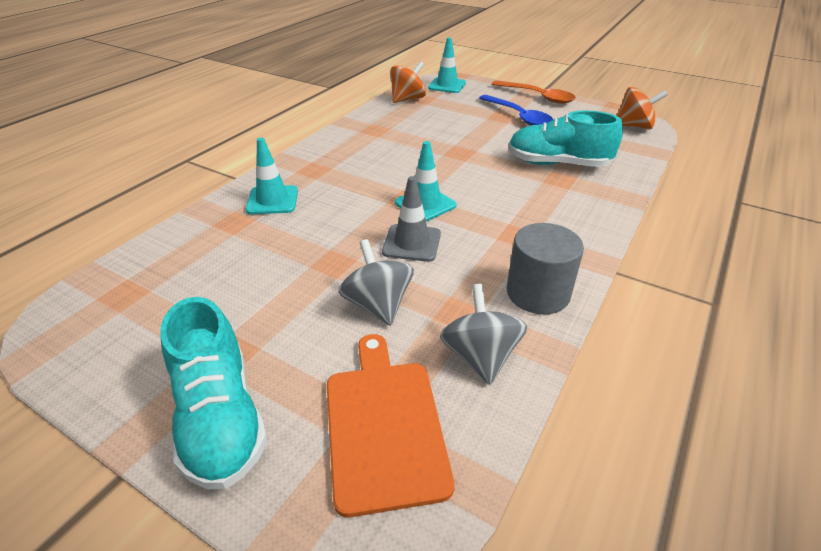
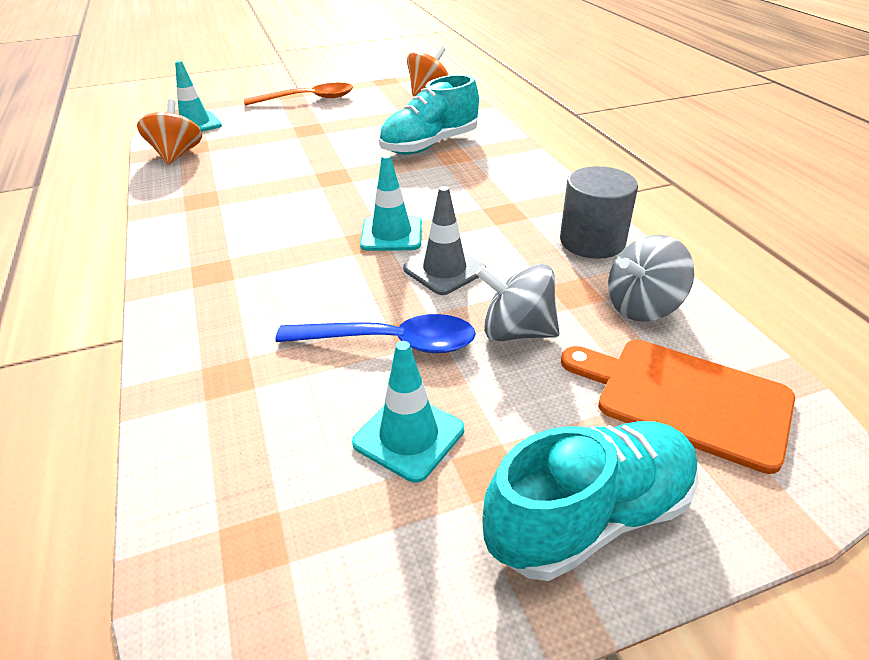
camera: 50 degrees left, 0 degrees up
(220, 418) = (589, 517): turquoise shoe -> turquoise shoe turned 45 degrees counterclockwise
(272, 200) = (228, 327): turquoise traffic cone -> turquoise traffic cone (409, 436)
(480, 356) = (642, 306): grey spinning top -> grey spinning top turned 60 degrees counterclockwise
(518, 117) = (325, 123): blue spoon -> blue spoon (390, 342)

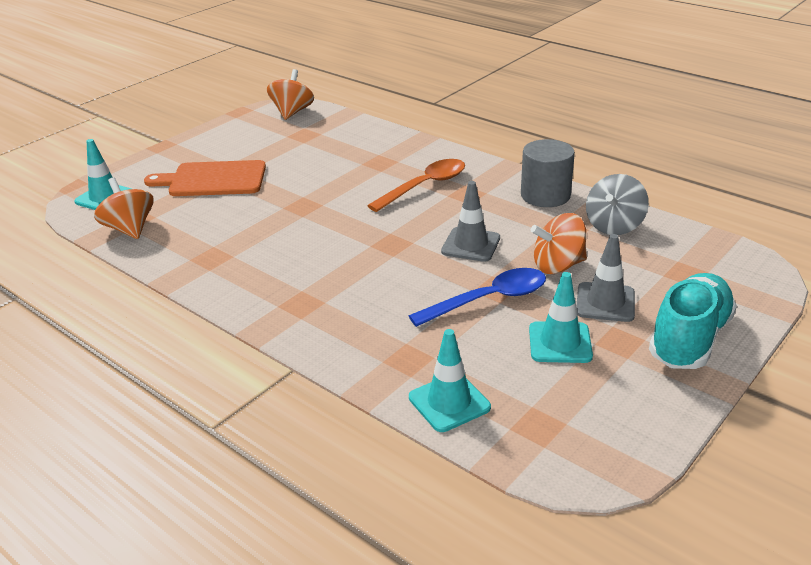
camera: 30 degrees left, 5 degrees down
(308, 99) = (186, 146): orange spoon -> orange spoon (424, 186)
(391, 234) = (404, 233): turquoise traffic cone -> turquoise traffic cone (449, 402)
(429, 145) = (351, 159): turquoise shoe -> none
(517, 332) = (558, 266): grey spinning top -> orange spinning top
(525, 405) = (605, 302): none -> grey traffic cone
(685, 399) = (682, 267): orange cutting board -> orange cutting board (213, 179)

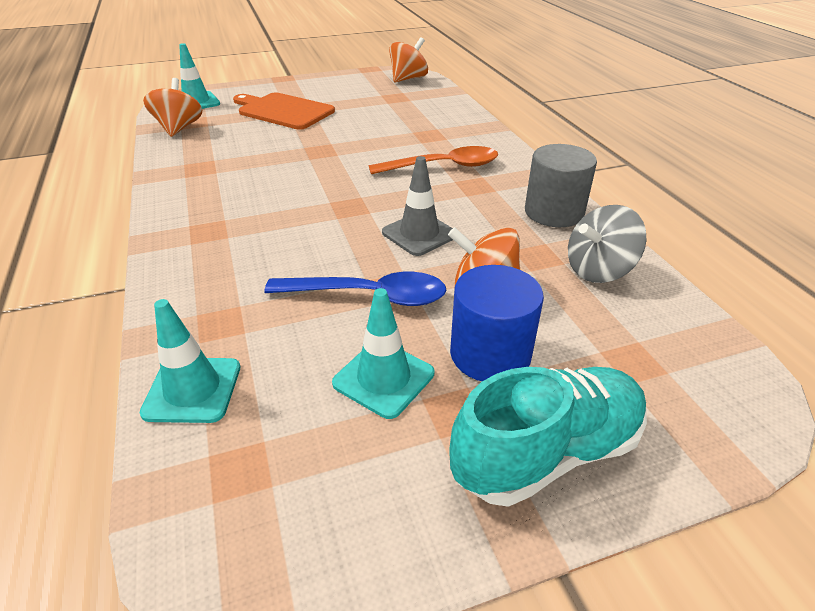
camera: 30 degrees right, 5 degrees up
(605, 302) = (490, 354): grey traffic cone -> blue cylinder

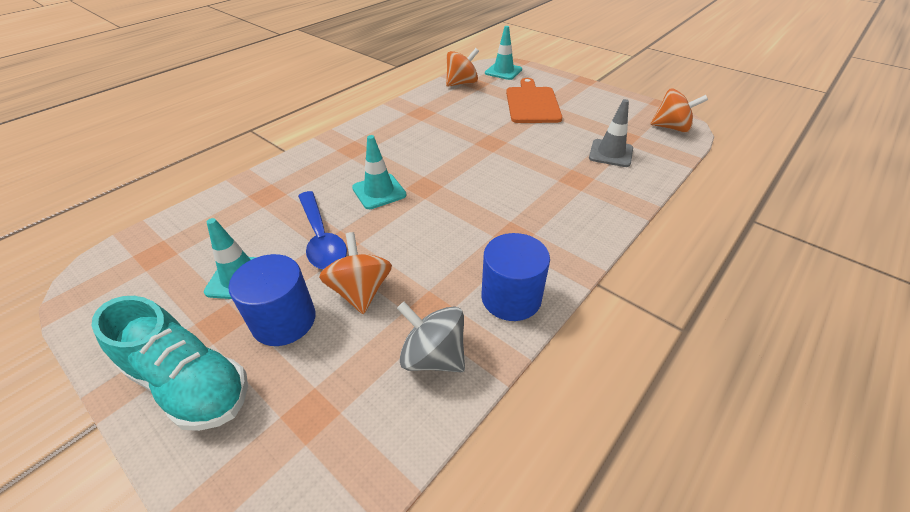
camera: 60 degrees right, 5 degrees up
(192, 390) = (208, 212): turquoise traffic cone -> turquoise traffic cone (379, 191)
(419, 234) = (413, 232): grey traffic cone -> grey traffic cone (610, 153)
(443, 166) = (528, 206): orange spoon -> none
(554, 212) = (511, 297): grey cylinder -> blue cylinder

